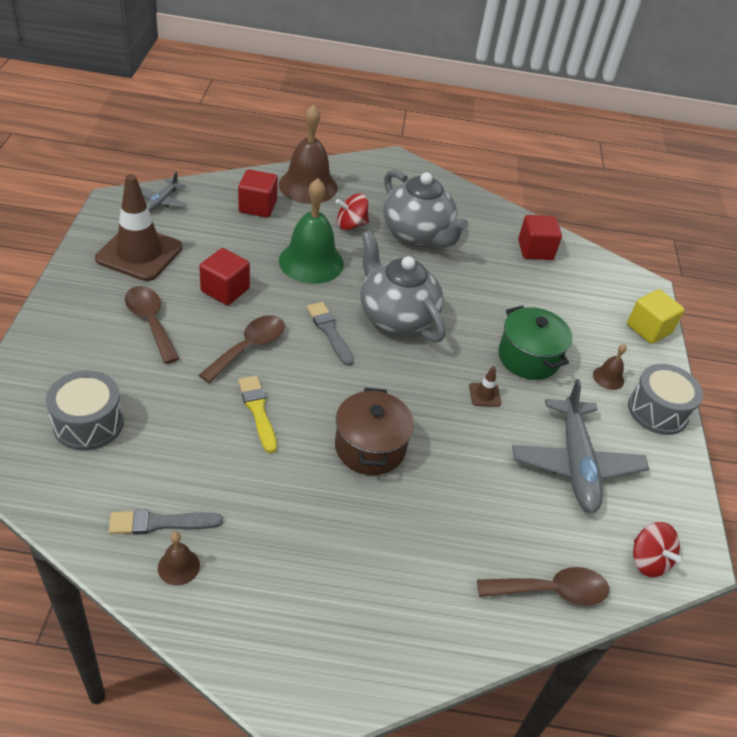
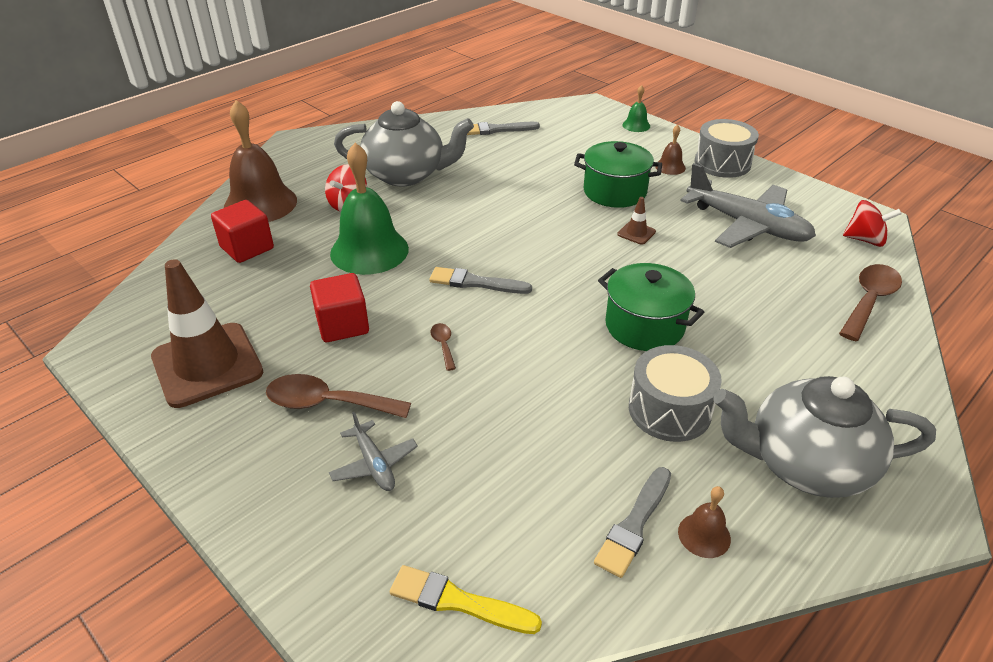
camera: 45 degrees left, 5 degrees down
(88, 423) = (436, 527): grey drum -> grey drum (669, 410)
(162, 201) = (145, 310): grey plane -> grey plane (374, 464)
(249, 347) = (443, 345): brown spoon -> brown spoon, size x0.49
(258, 411) = (536, 378): yellow brush -> yellow brush (458, 601)
(370, 447) = (644, 326): brown pot -> green pot
(396, 316) = (497, 235): grey teapot -> grey teapot (805, 464)
(535, 250) = (497, 130): red cube -> grey brush
(649, 329) = (636, 125): yellow cube -> green bell

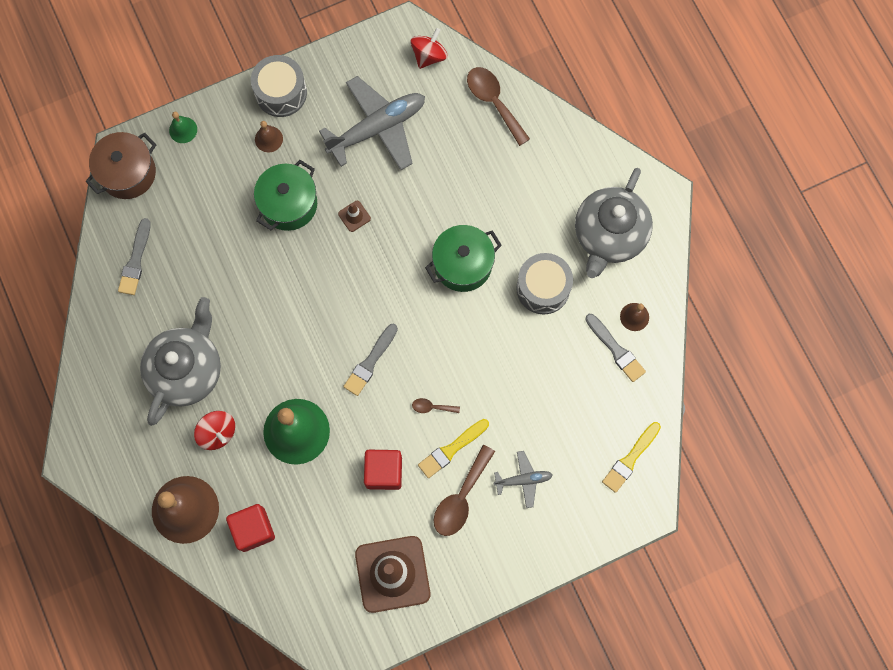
camera: 70 degrees left, 35 degrees up
(393, 377) = (451, 449): none -> yellow brush
(573, 110) = (128, 173): none -> brown pot

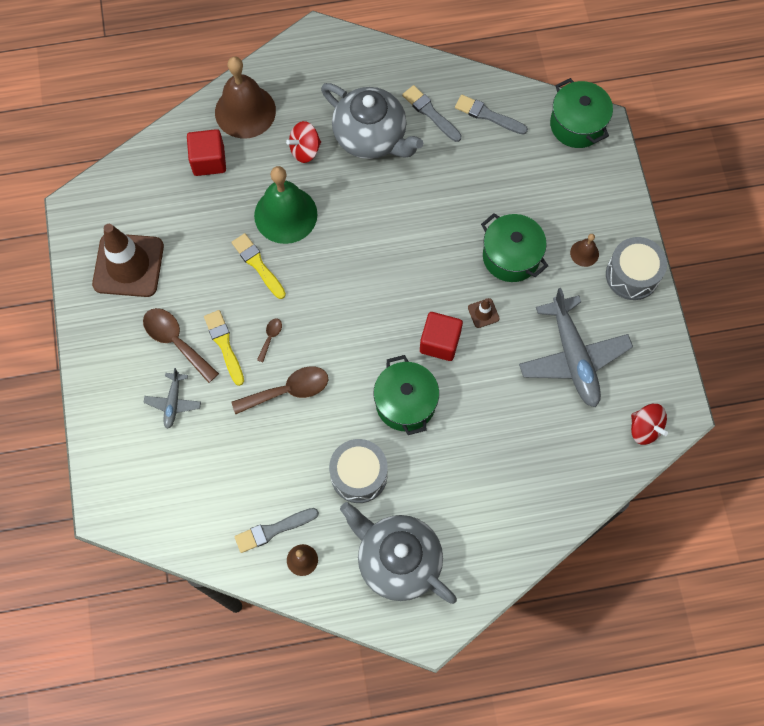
camera: 105 degrees right, 5 degrees down
(128, 173) = (577, 125): brown pot -> green pot
(183, 130) = (611, 179): green bell -> none
(370, 362) = (331, 293): grey brush -> grey brush (430, 113)
(384, 472) = (223, 280): red cube -> red cube (440, 342)
(494, 102) = (577, 481): brown spoon -> brown spoon (288, 391)
(630, 459) = (159, 511): yellow brush -> yellow brush (258, 264)

